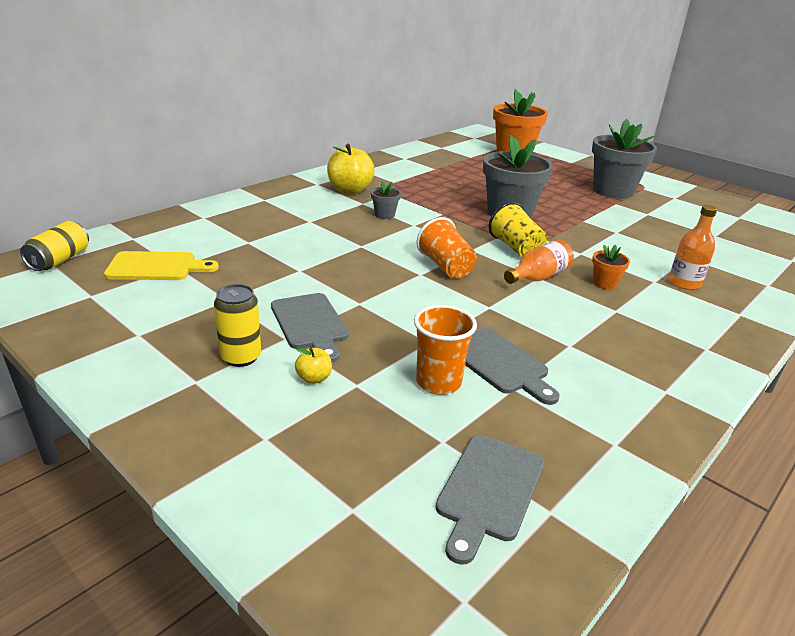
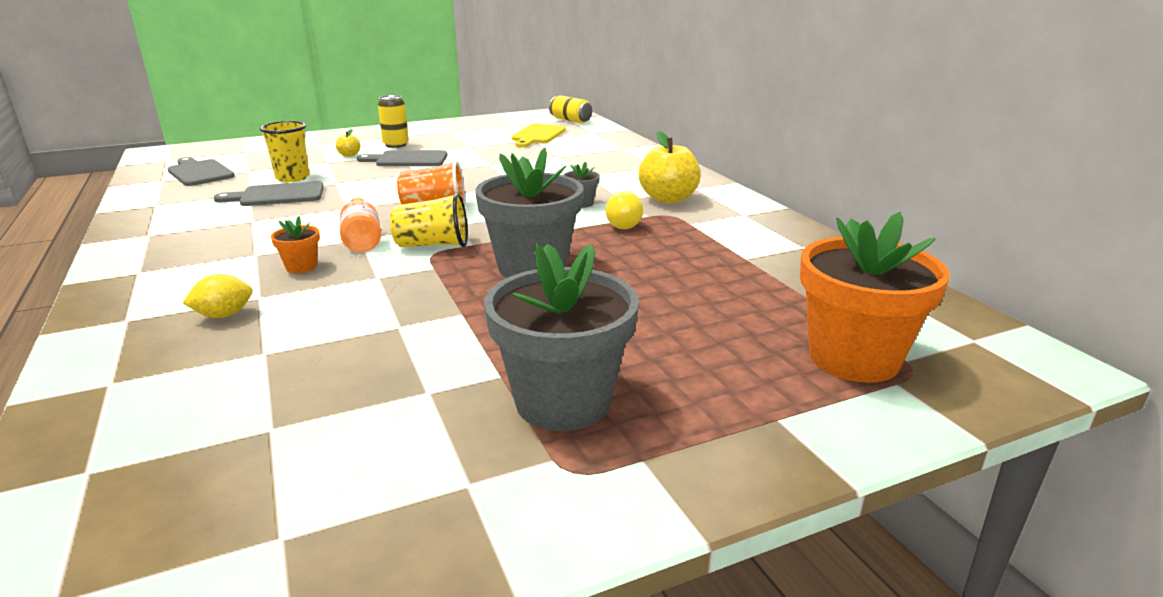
camera: 115 degrees right, 5 degrees down
(413, 198) = (624, 224): none -> yellow light bulb
(438, 382) = (292, 178): orange cup -> yellow cup
(684, 283) = (224, 315): orange bottle -> yellow lemon

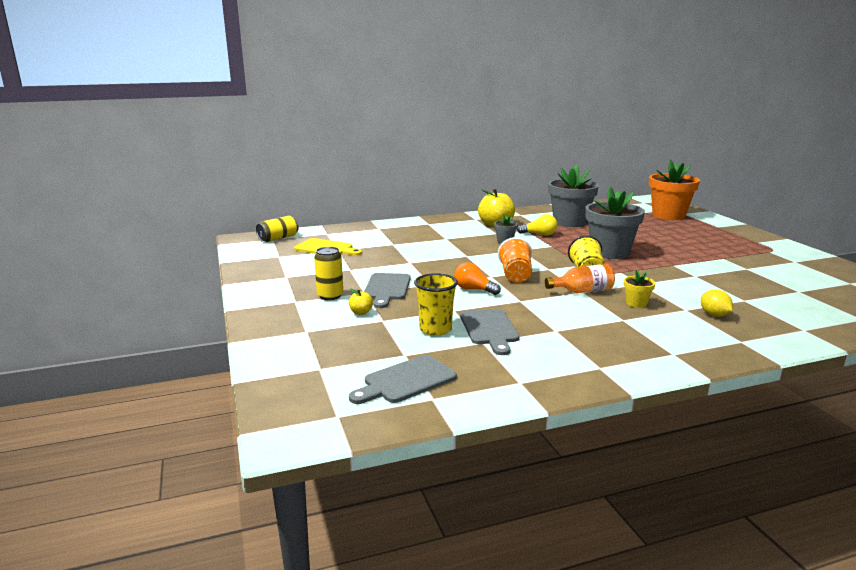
camera: 85 degrees left, 5 degrees down
(301, 266) = (636, 303): orange flower pot -> yellow flower pot
(391, 189) = (474, 289): none -> orange light bulb
(563, 401) = (733, 250): grey flower pot -> grey flower pot (570, 222)

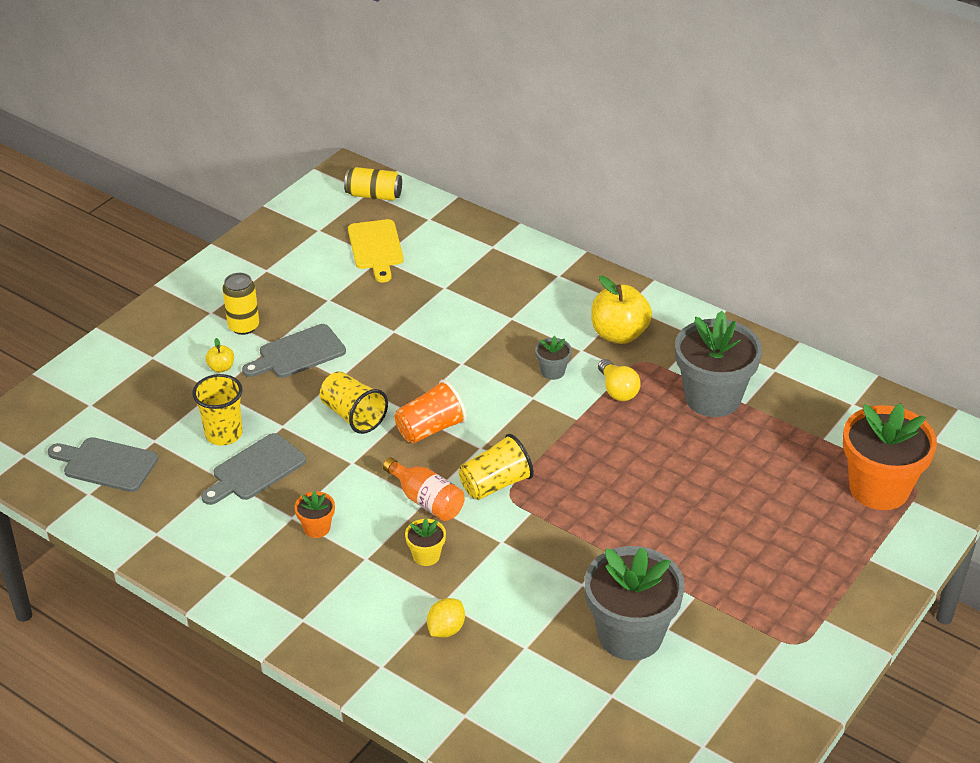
camera: 55 degrees right, 20 degrees up
(474, 289) = (353, 415): orange light bulb -> yellow cup
(576, 326) = (317, 528): none -> orange flower pot
(609, 252) = (603, 480): grey flower pot -> grey flower pot (630, 635)

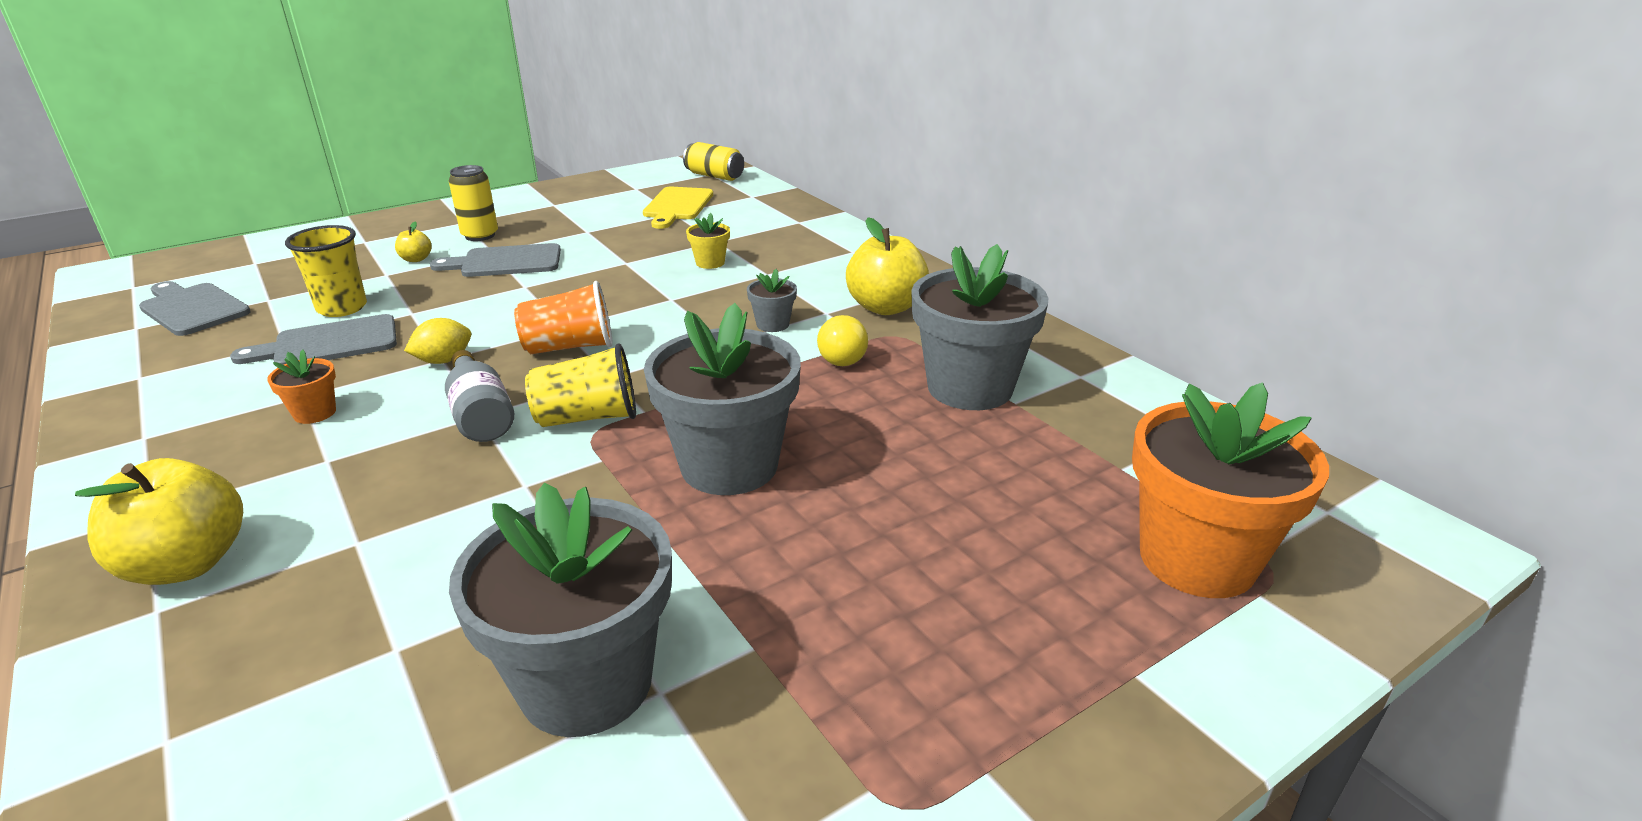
camera: 20 degrees right, 10 degrees down
(353, 415) = (497, 319): yellow cup -> none
(365, 639) = (187, 564): none -> yellow apple
(426, 500) = (481, 415): orange bottle -> grey bottle
(426, 555) = (405, 477): yellow flower pot -> yellow flower pot (710, 263)
(446, 629) = (312, 583): yellow lemon -> yellow lemon (444, 360)
(608, 496) = (729, 466): none -> grey flower pot

